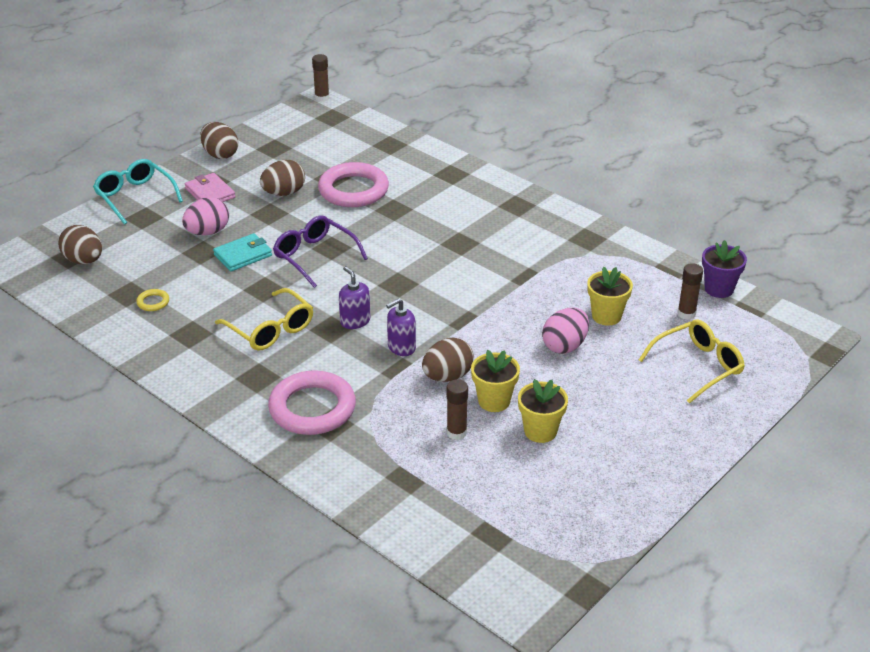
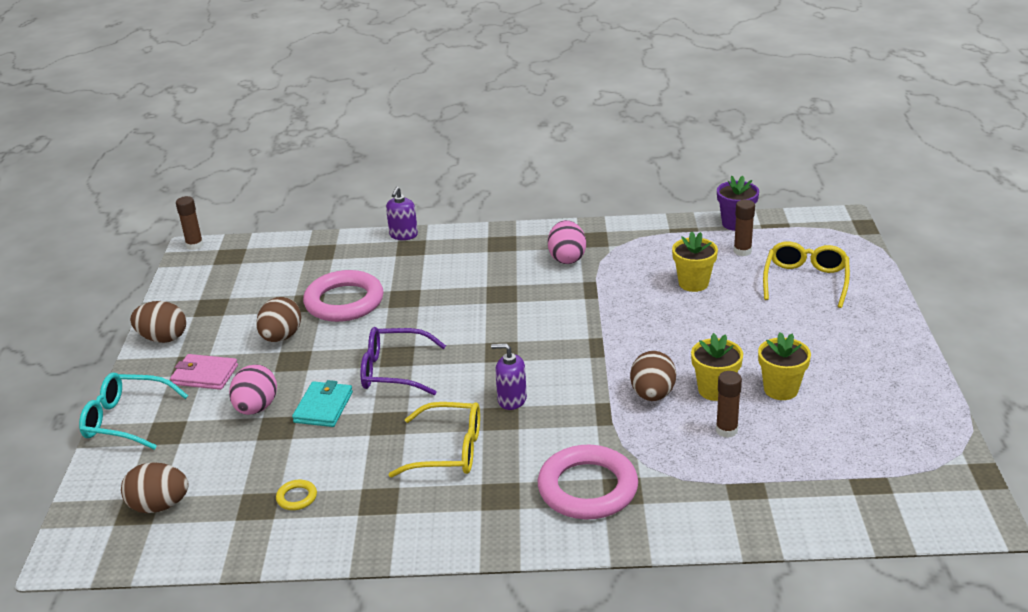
camera: 40 degrees left, 5 degrees down
(401, 347) = (582, 396): purple soap dispenser -> purple soap dispenser (403, 235)
(564, 346) = (699, 320): pink egg -> pink egg (567, 258)

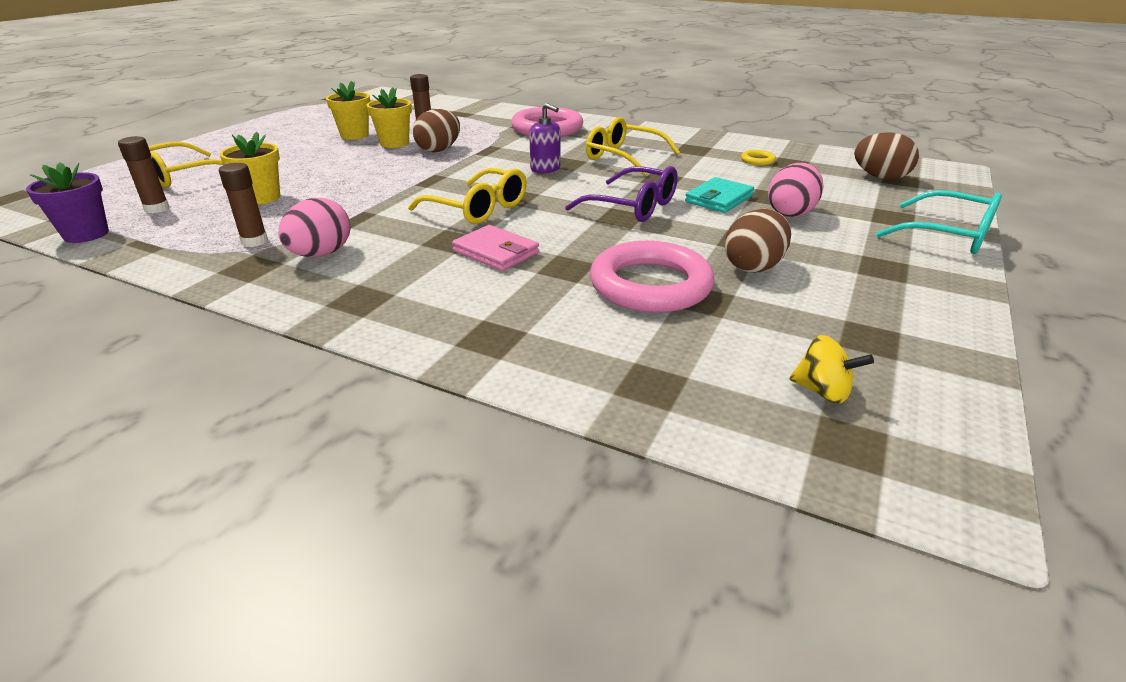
camera: 155 degrees left, 0 degrees up
(163, 338) = (941, 310): brown egg -> none
(195, 245) = (955, 513): brown glue stick -> brown glue stick (254, 241)
(205, 375) = (859, 252): pink wallet -> pink wallet (495, 252)
(240, 272) = (822, 391): none -> yellow spinning top
(403, 235) = (480, 366): purple soap dispenser -> none
(515, 327) = (478, 208): none -> yellow glasses

